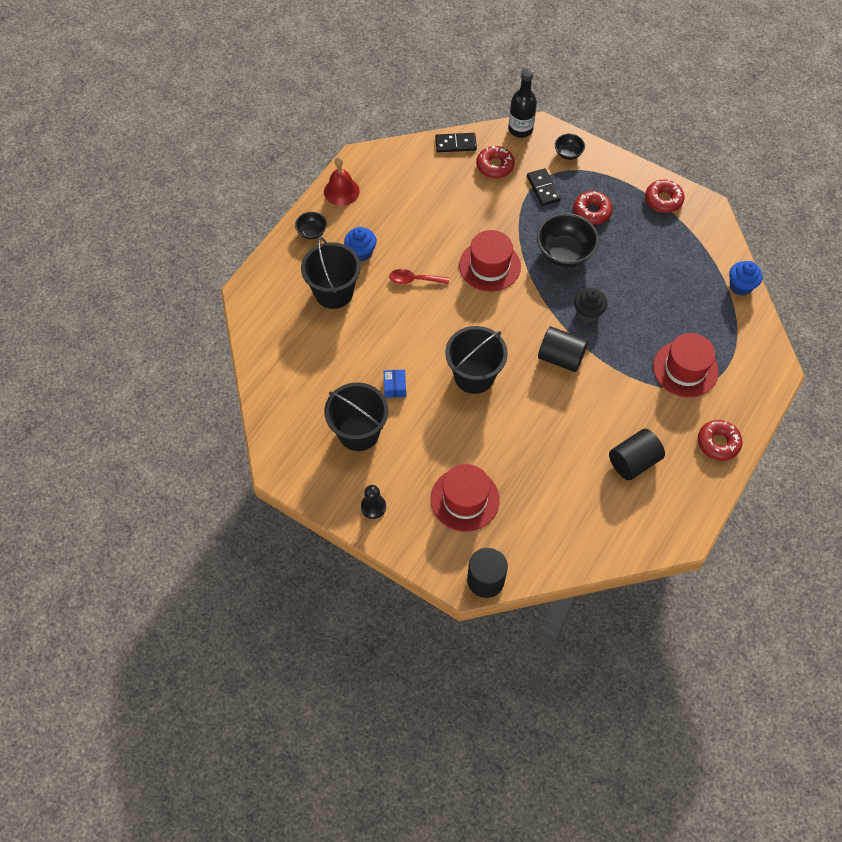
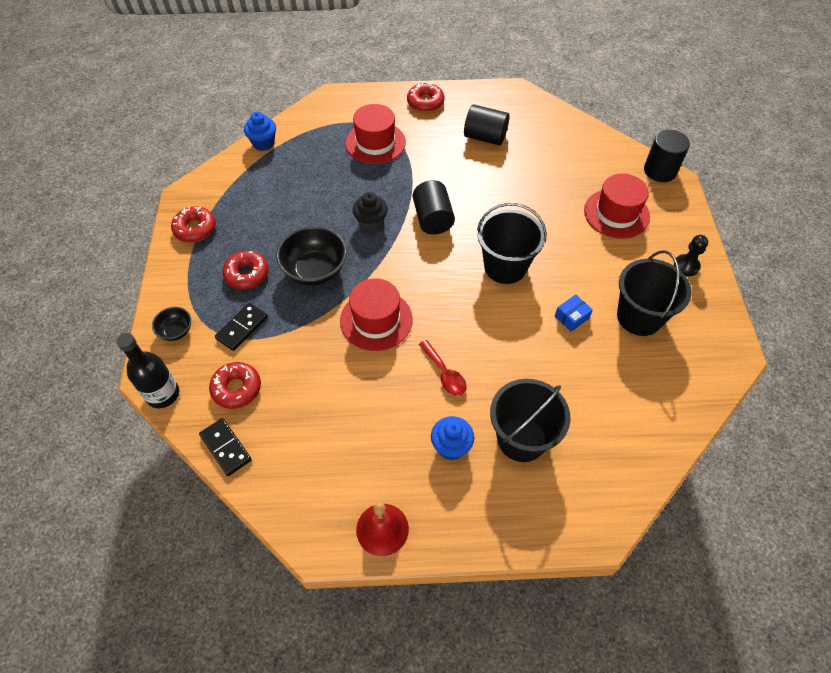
camera: 125 degrees left, 5 degrees down
(312, 232) = (465, 519): black bowl -> none

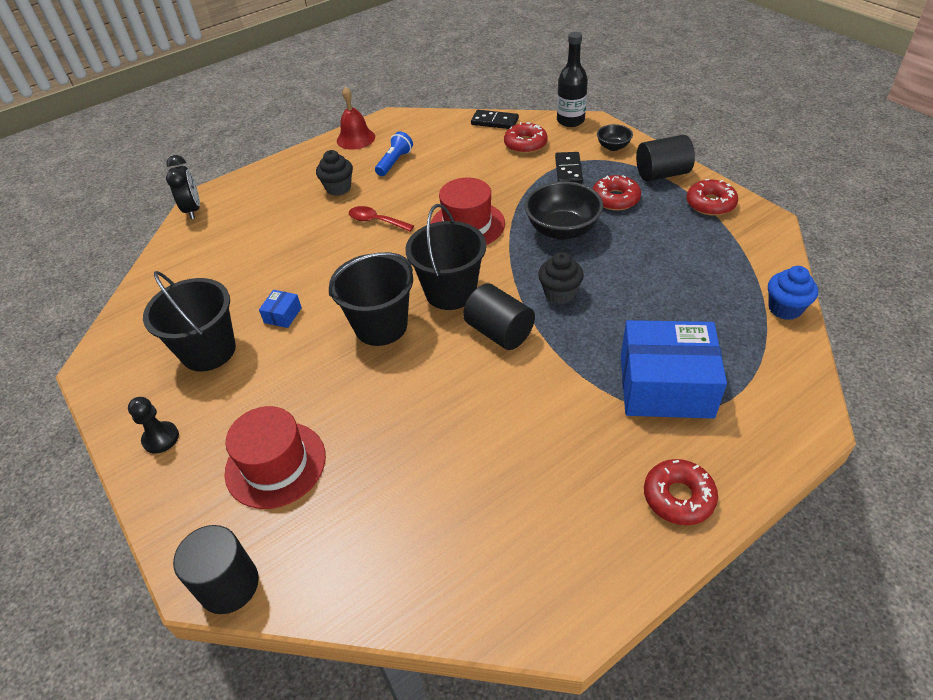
camera: 150 degrees right, 10 degrees down
(372, 450) = (394, 162): none -> blue flashlight
(375, 143) = (665, 386): red hat -> blue box
(451, 446) = (338, 188): blue cupcake -> black cupcake
(485, 137) = (534, 485): black cylinder -> black cylinder (662, 174)
(521, 438) = (286, 215): black bucket -> black bucket (450, 292)
(615, 515) = (193, 210): none -> black clock

